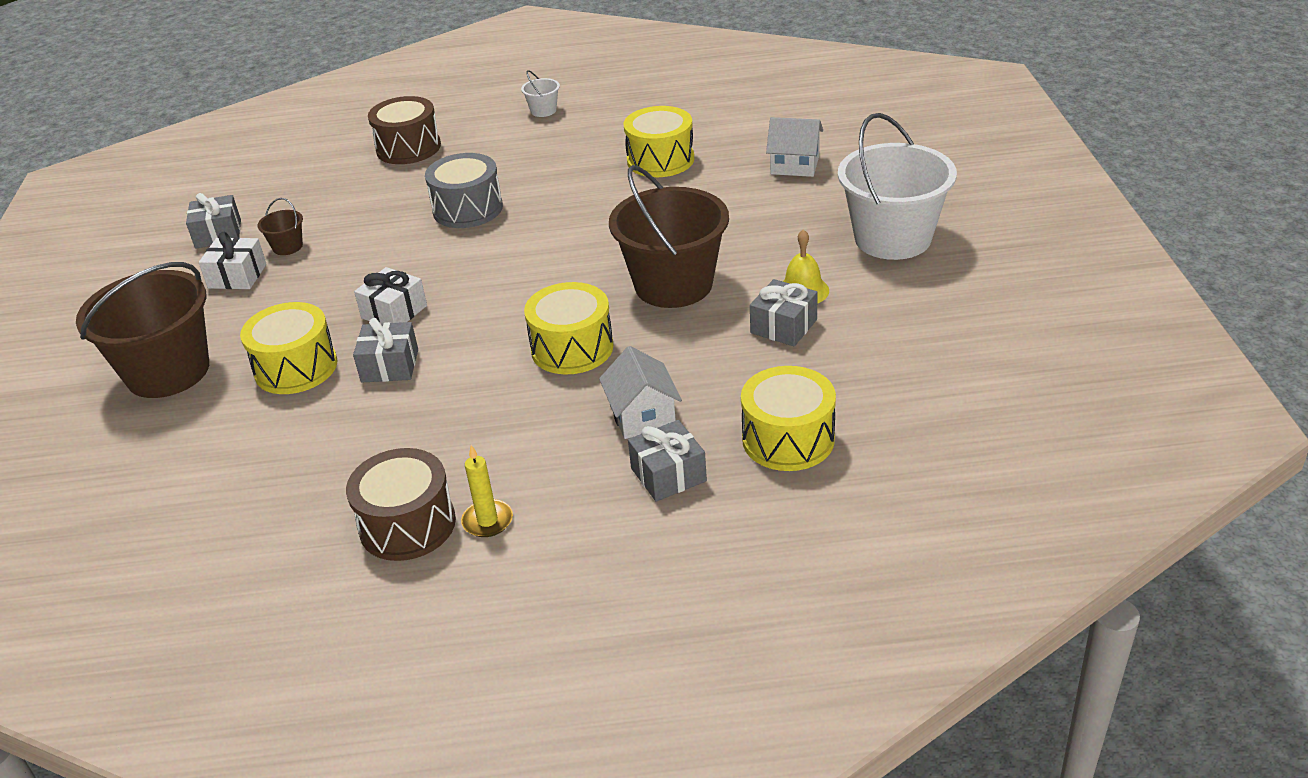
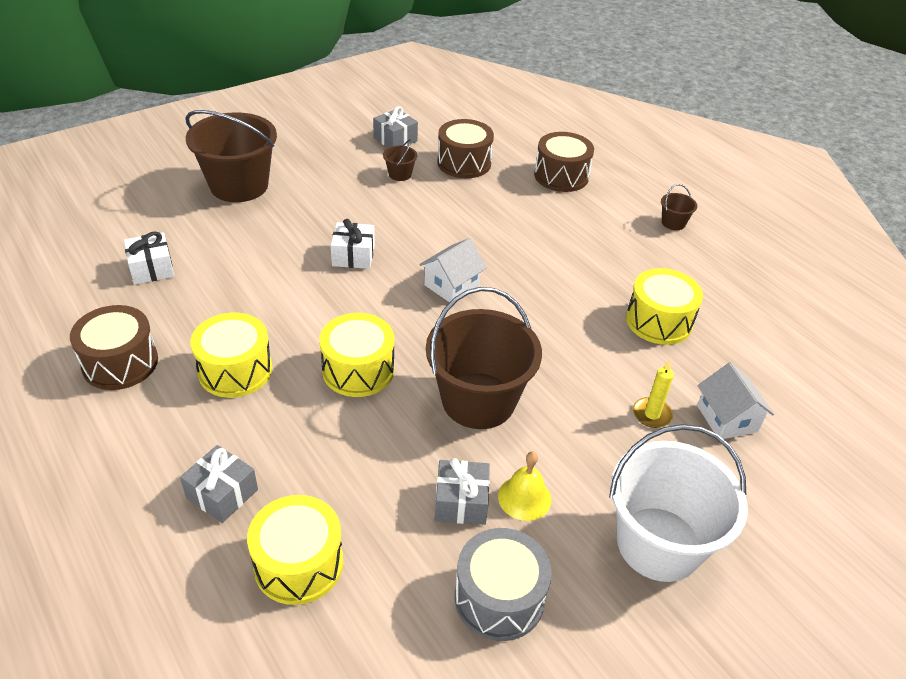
camera: 55 degrees right, 5 degrees up
(237, 276) = (354, 168): white gift -> white gift (151, 269)
(296, 368) = (268, 237): yellow drum -> yellow drum (235, 370)
(317, 200) = (464, 163): none -> brown drum
(390, 366) = (290, 280): grey gift -> none
(467, 209) = (504, 239): grey drum -> grey drum (499, 598)
(487, 521) = (135, 404): yellow candle -> yellow candle (652, 414)
(543, 110) = (673, 223): white bucket -> brown bucket
(642, 416) = (291, 448): white house -> white house (451, 285)

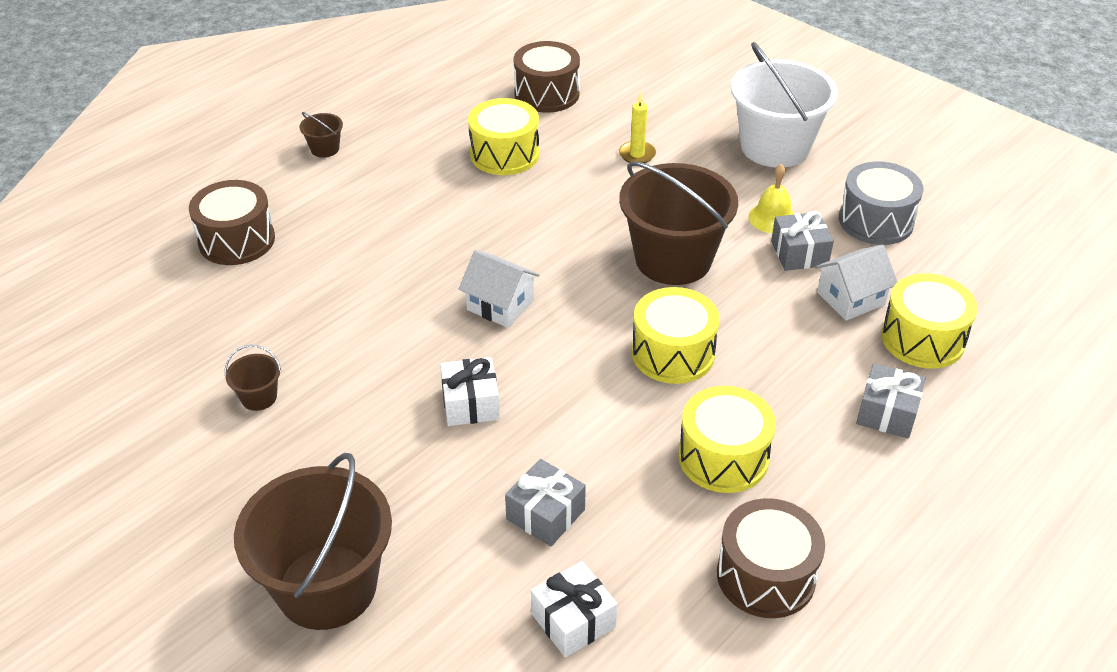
camera: 100 degrees left, 0 degrees up
(395, 139) = (154, 423): grey gift -> grey gift (545, 514)
(464, 163) = (216, 335): brown drum -> brown drum (547, 94)
(727, 418) = (621, 115): white house -> white house (850, 298)

